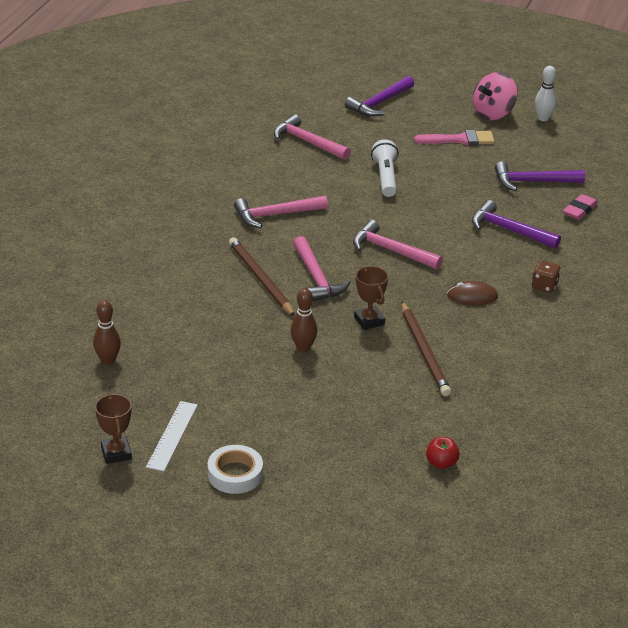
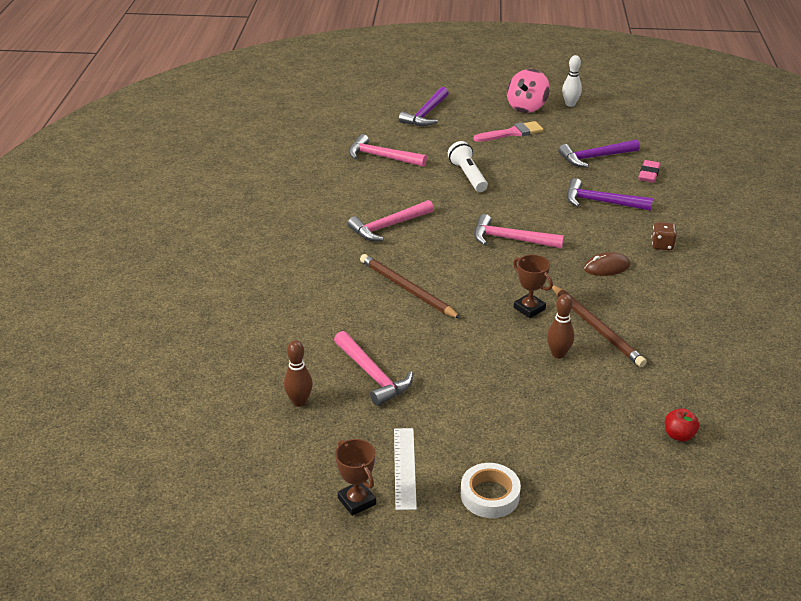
camera: 15 degrees left, 0 degrees up
(303, 348) = (483, 347): brown bowling pin -> brown bowling pin (558, 354)
(316, 278) = (458, 277): pink hammer -> pink hammer (372, 375)

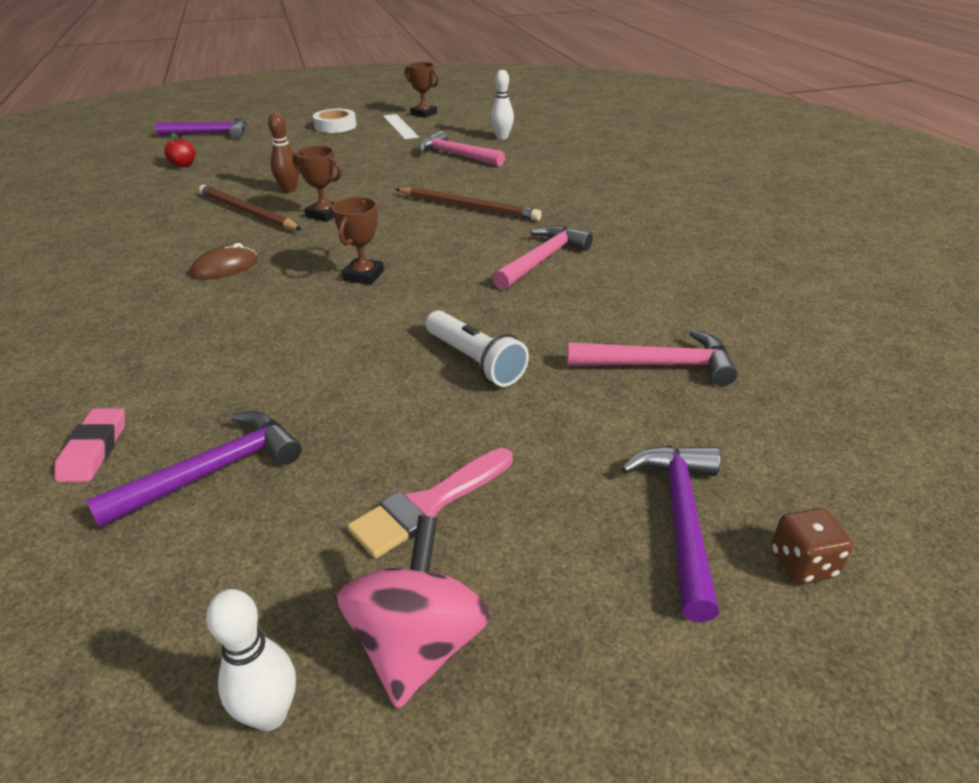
camera: 160 degrees right, 0 degrees up
(299, 401) = (502, 137): brown bowling pin -> white bowling pin
(511, 239) = (363, 276): pink hammer -> brown trophy
(601, 202) = (216, 361): purple hammer -> purple hammer (210, 134)
(662, 245) = (130, 310): brown dice -> brown dice (803, 563)

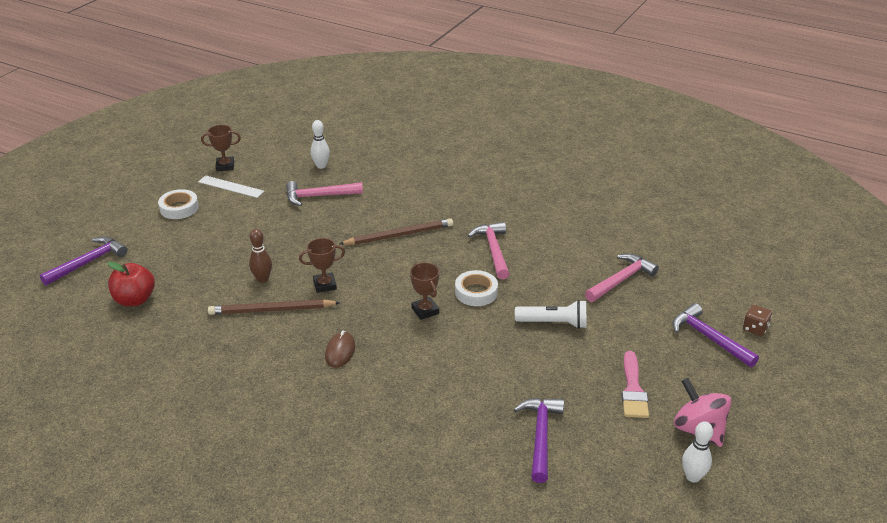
camera: 45 degrees left, 0 degrees up
(94, 450) = (477, 466): pink eraser -> none
(183, 165) = (135, 300): red apple -> red apple, size x1.70
(447, 286) = (476, 292): none -> white tape

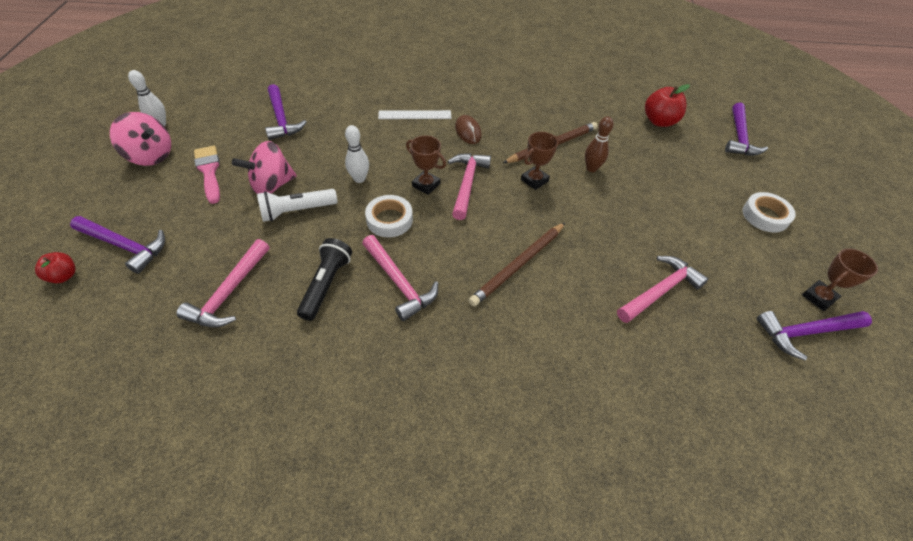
camera: 150 degrees right, 15 degrees up
(231, 186) = (765, 266): white ruler -> white ruler (415, 115)
(260, 158) = (806, 332): none -> purple hammer
(321, 166) = (721, 351): white bowling pin -> white bowling pin (359, 179)
(387, 300) = (467, 184): none -> pink hammer
(547, 264) = (326, 285): none -> black flashlight
(571, 354) = (272, 185): none -> pink spinning top
(755, 328) = (64, 276): brown dice -> red apple

